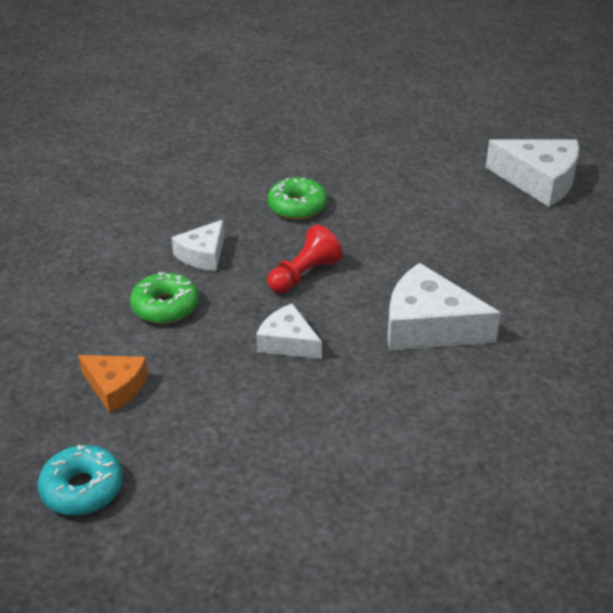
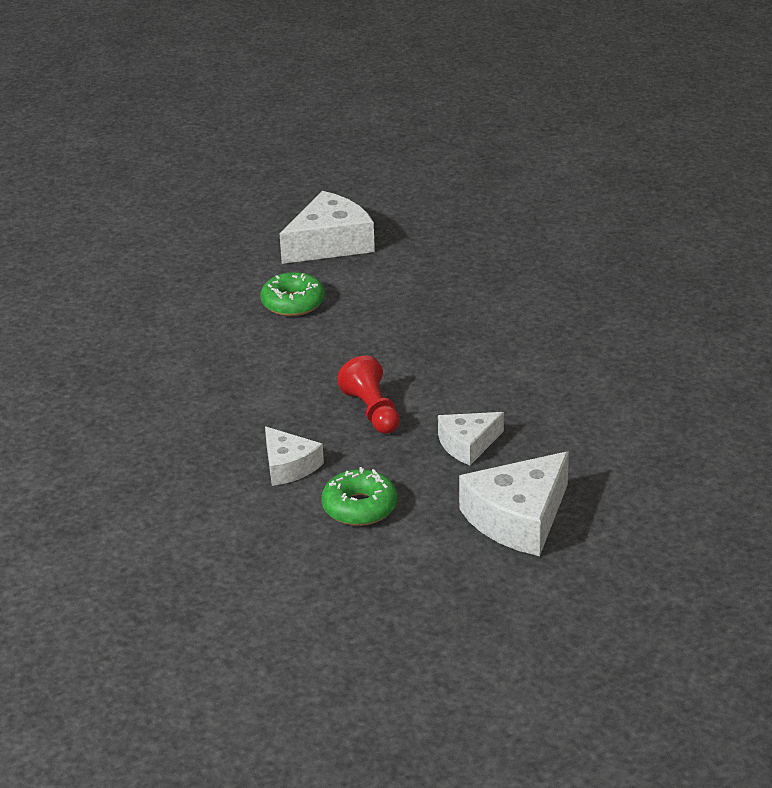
camera: 65 degrees left, 5 degrees down
(82, 489) = (593, 603): turquoise donut -> none
(115, 387) = (465, 561): orange cheese -> none
(297, 207) = (252, 388): green donut -> green donut (293, 303)
(429, 326) = (498, 363): white cheese -> white cheese (518, 518)

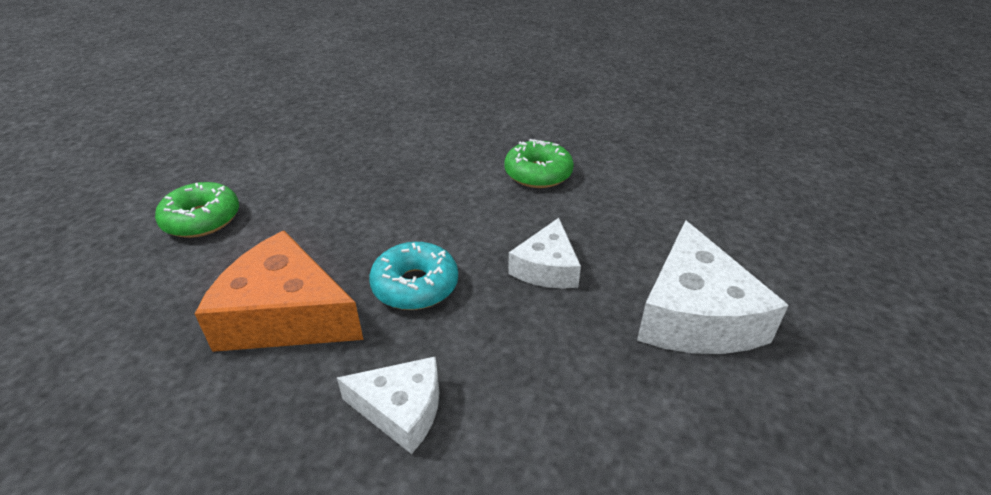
camera: 45 degrees left, 5 degrees up
(282, 389) = (285, 315): none -> orange cheese
(330, 243) = (186, 153): white cheese -> none
(359, 507) = (546, 409): green donut -> green donut (538, 173)
(372, 411) = (415, 285): red pawn -> turquoise donut

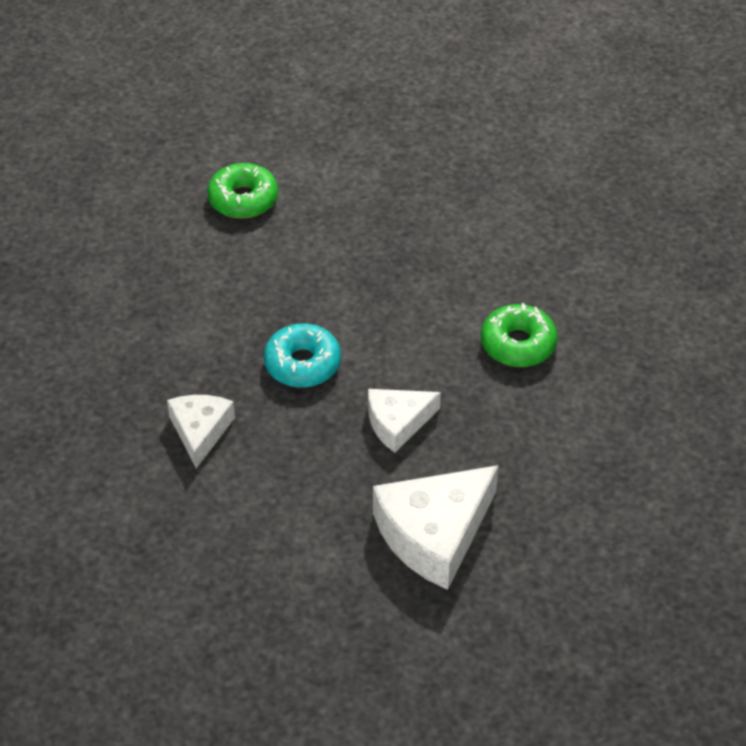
camera: 50 degrees right, 10 degrees up
(285, 315) = (211, 321): orange cheese -> none
(401, 410) = (200, 431): white cheese -> white cheese turned 150 degrees counterclockwise

